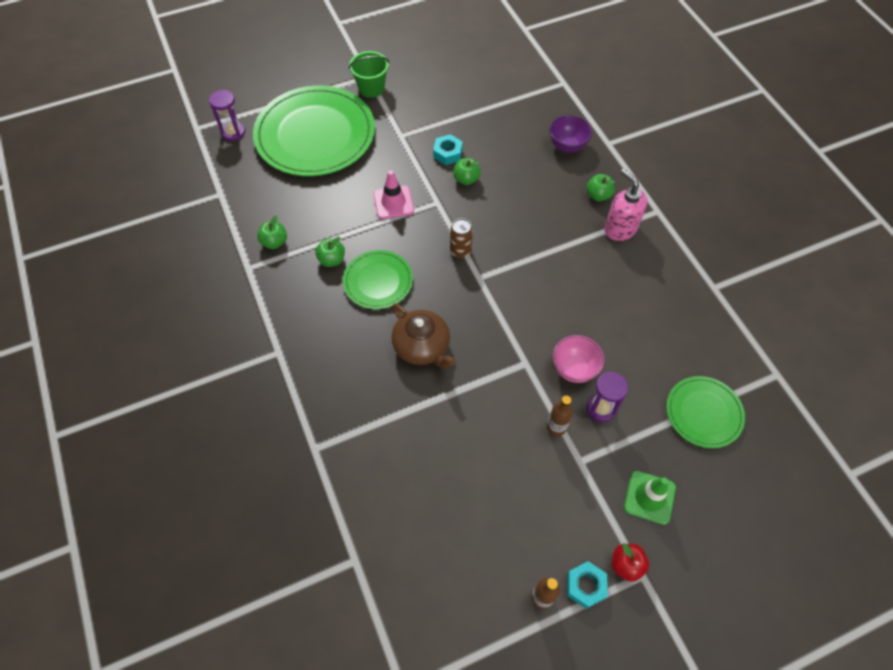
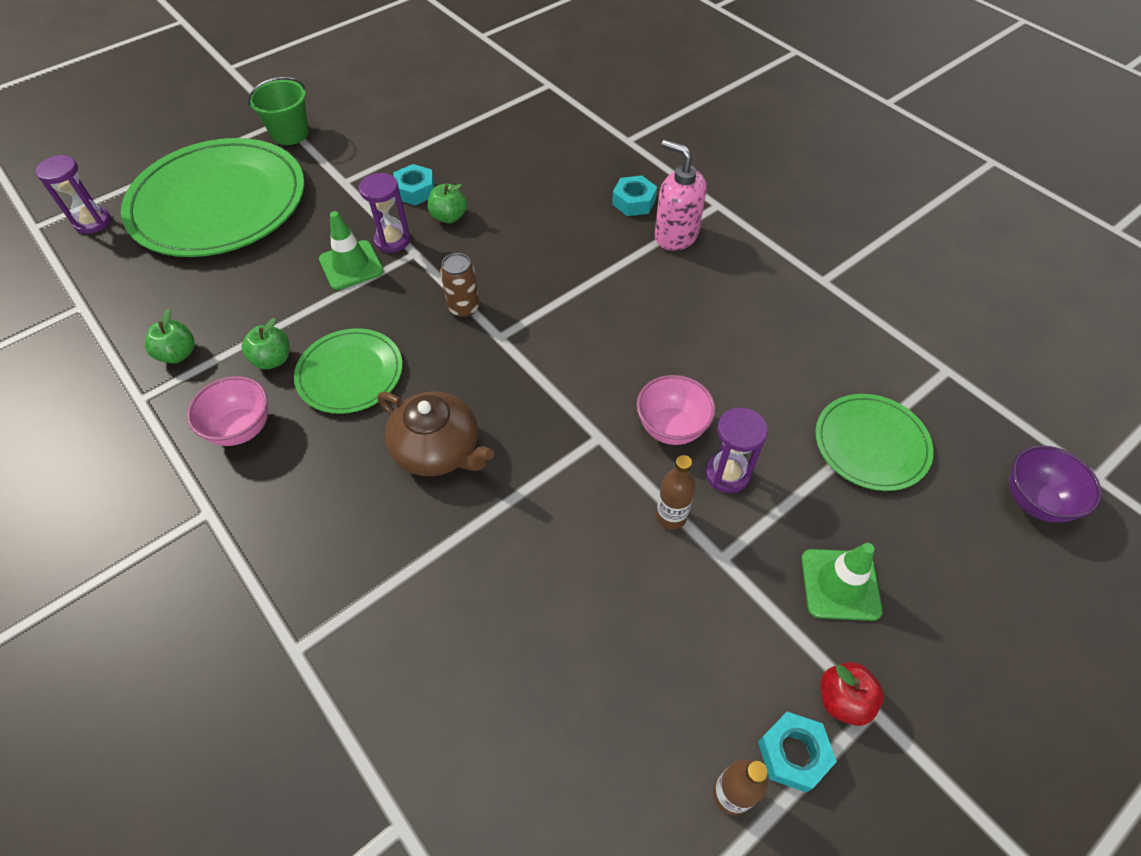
camera: 15 degrees left, 5 degrees down
(305, 303) = (242, 429): none -> pink bowl
(393, 202) = (351, 265): pink traffic cone -> green traffic cone
(424, 189) = (392, 240): none -> purple hourglass
(567, 146) = (575, 153): purple bowl -> purple bowl (1034, 501)
(598, 195) = (634, 202): green apple -> turquoise nut

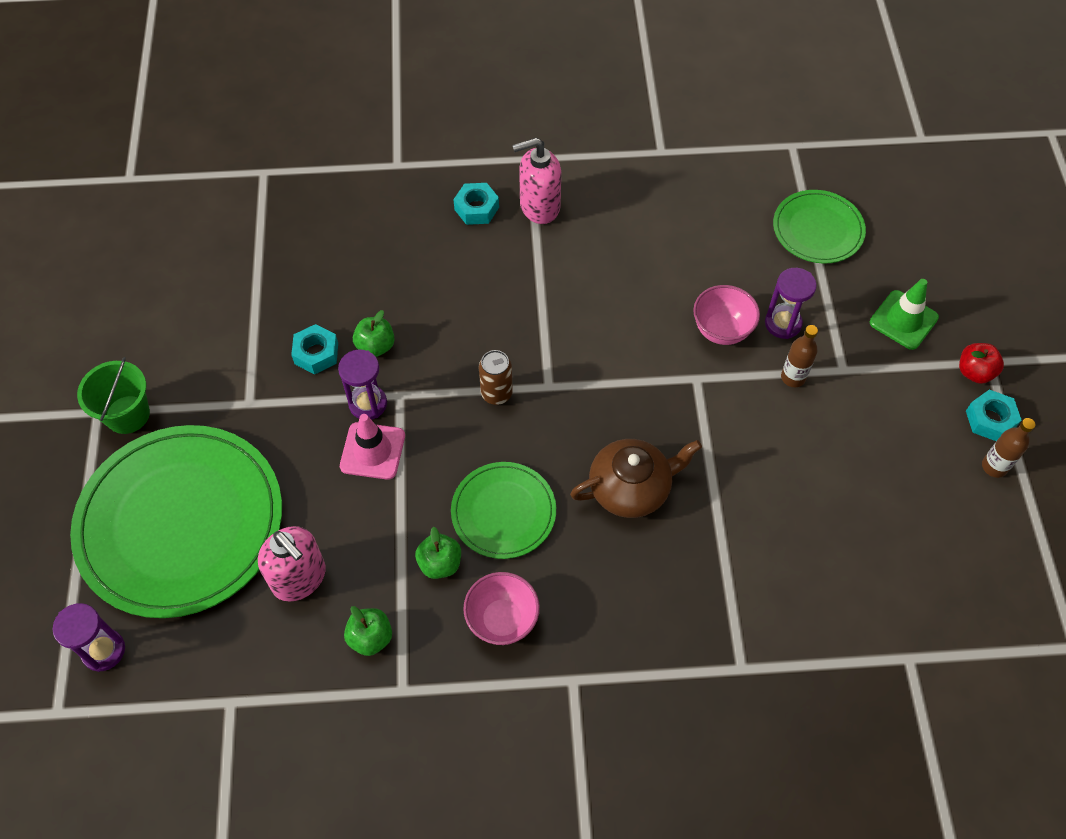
camera: 55 degrees left, 5 degrees up
(209, 286) = (299, 578): none -> pink soap dispenser
(351, 265) = (372, 451): green traffic cone -> pink traffic cone
(1034, 501) = (916, 181): purple bowl -> none

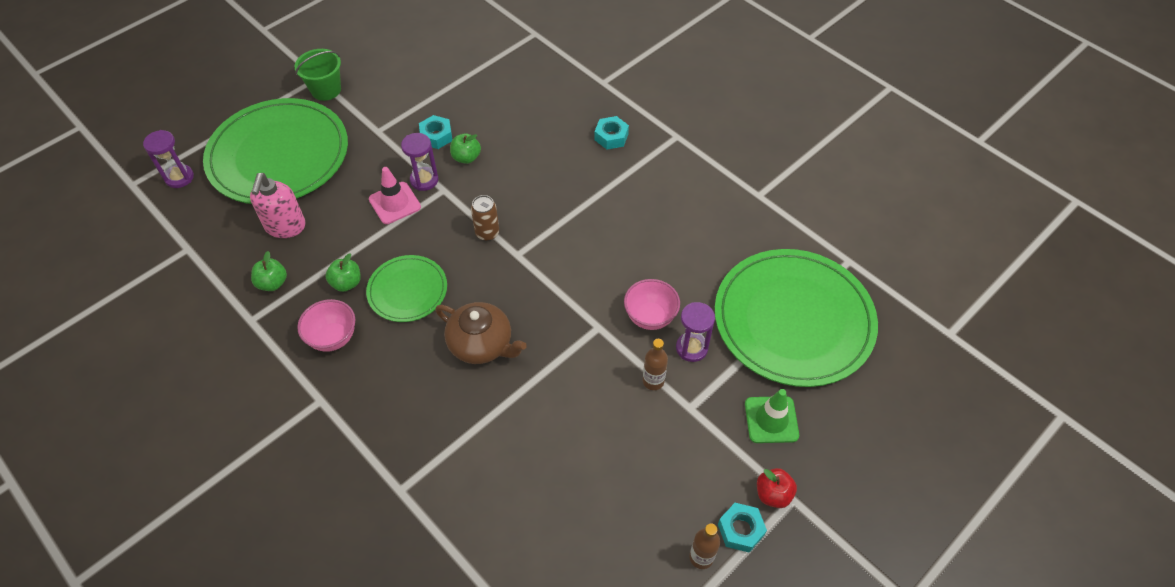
camera: 50 degrees right, 5 degrees down
(539, 206) = (645, 164): pink soap dispenser -> none
(818, 229) = (793, 320): green plate -> green plate, size x1.96

